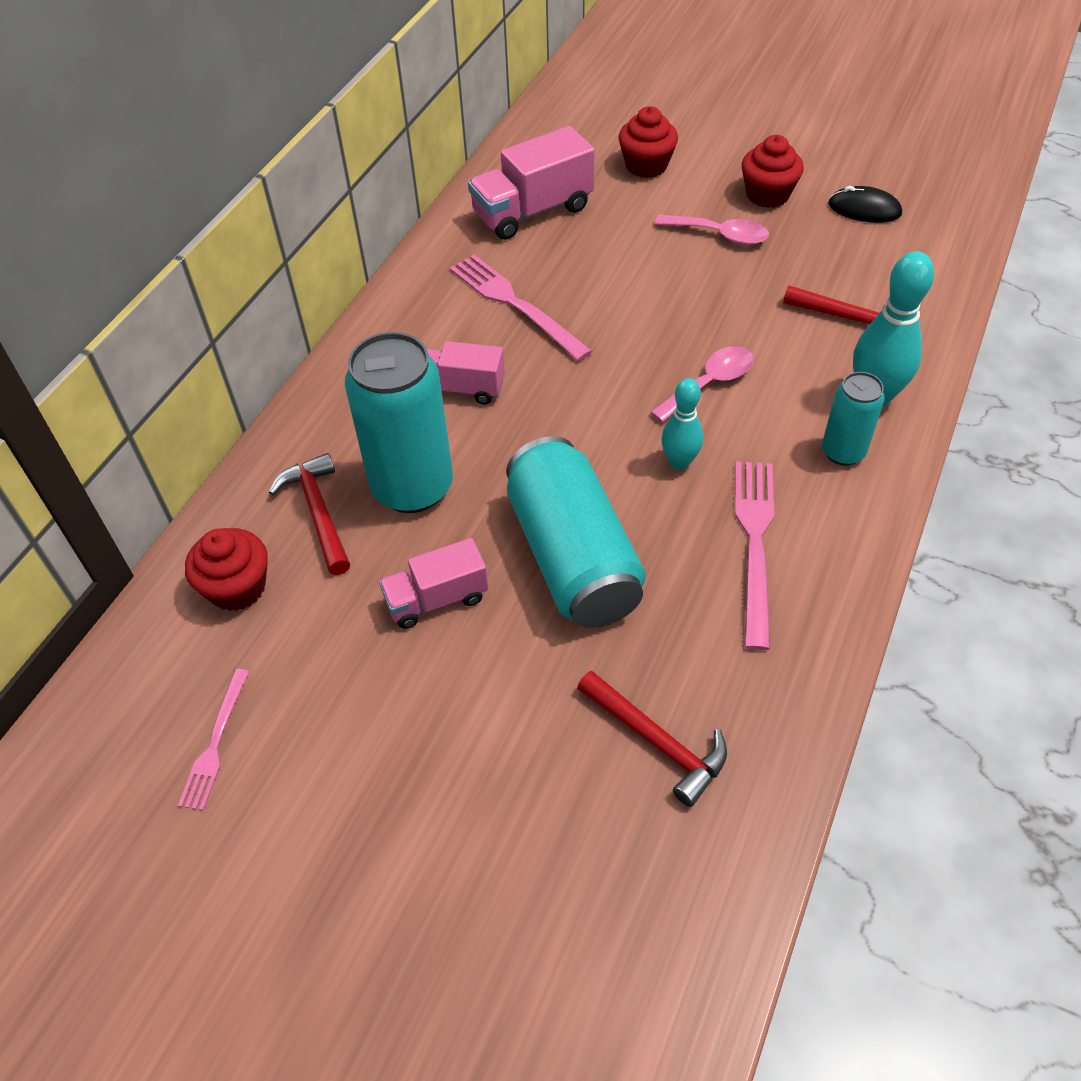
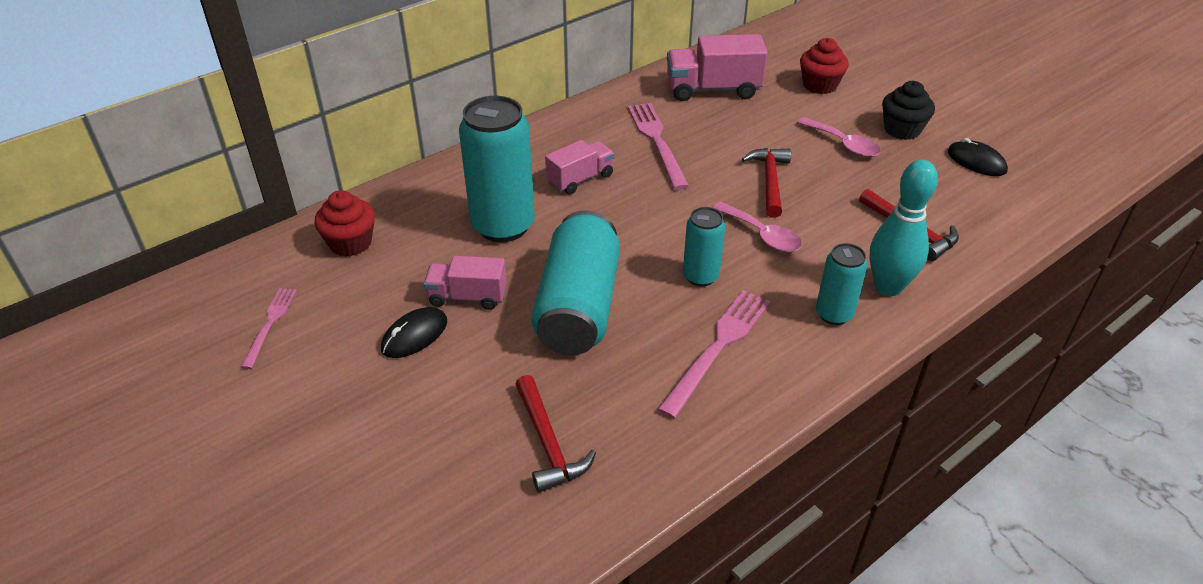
camera: 25 degrees right, 10 degrees down
(215, 743) = (270, 324): pink fork -> pink fork turned 150 degrees clockwise
(318, 513) = (432, 219): red hammer -> red hammer (769, 181)
(409, 677) = (414, 335): none -> black mouse
(460, 388) = (580, 179): pink truck -> pink truck turned 105 degrees clockwise
(679, 462) = (700, 276): turquoise bowling pin -> turquoise can
(709, 383) = (762, 235): pink spoon -> pink spoon turned 60 degrees clockwise
(767, 194) = (902, 129): red cupcake -> black cupcake

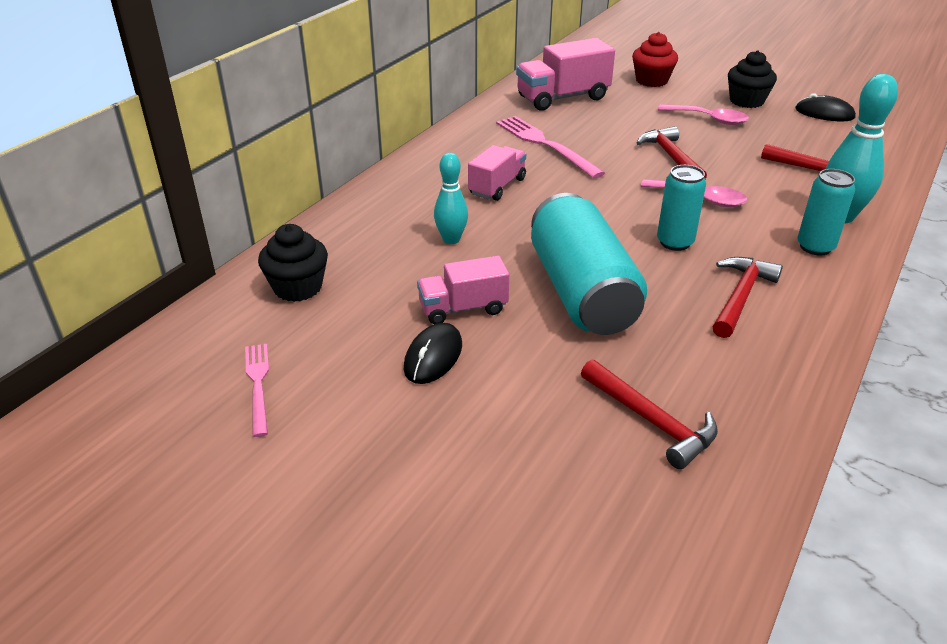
camera: 20 degrees left, 5 degrees down
(350, 243) = (298, 287): red cupcake -> black cupcake
(503, 226) = (451, 239): turquoise can -> turquoise bowling pin
(718, 348) = (740, 297): pink fork -> red hammer

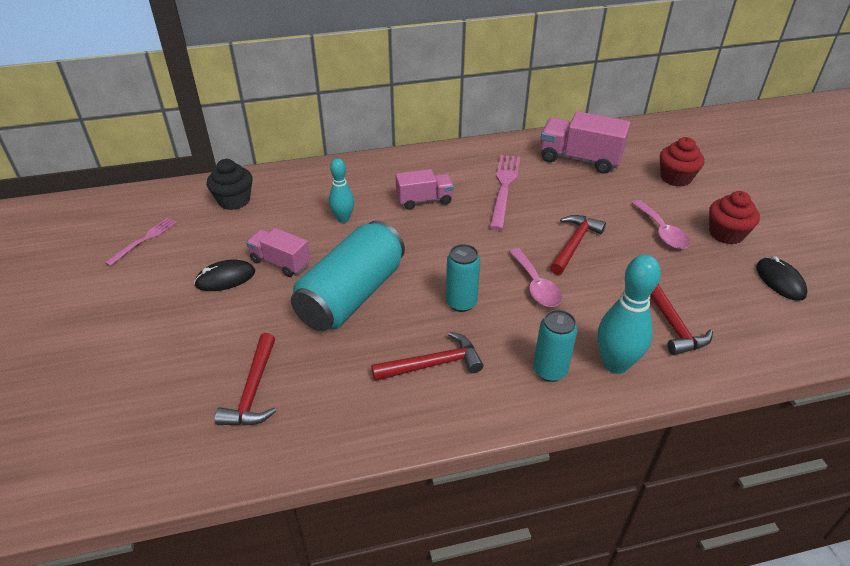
camera: 45 degrees right, 5 degrees up
(746, 101) = (726, 234): black cupcake -> red cupcake

